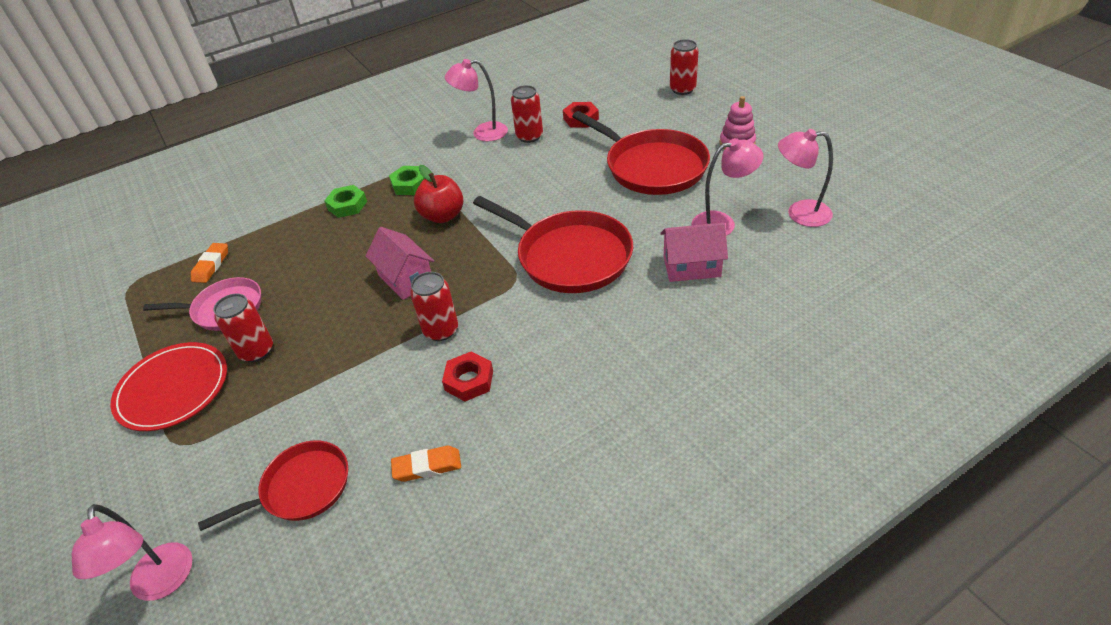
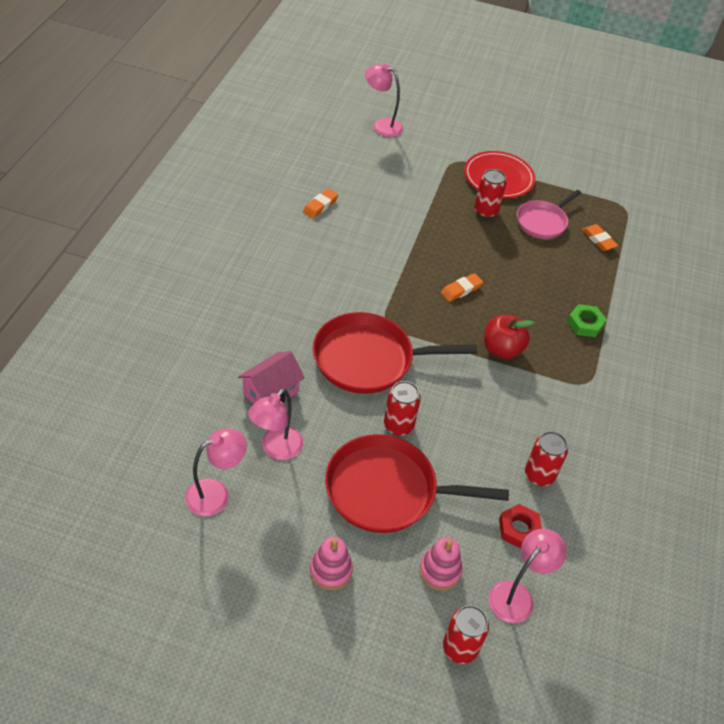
camera: 130 degrees right, 5 degrees up
(302, 488) = (370, 173): red pan -> none
(406, 279) = (461, 290): pink house -> orange eraser
(410, 184) = (568, 366): green nut -> none
(441, 330) = (395, 269): red can -> red can (398, 425)
(469, 380) = (345, 251): red nut -> none
(482, 133) = (587, 457): pink lamp -> pink lamp (517, 595)
(658, 119) = (440, 571): none -> pink stacking toy

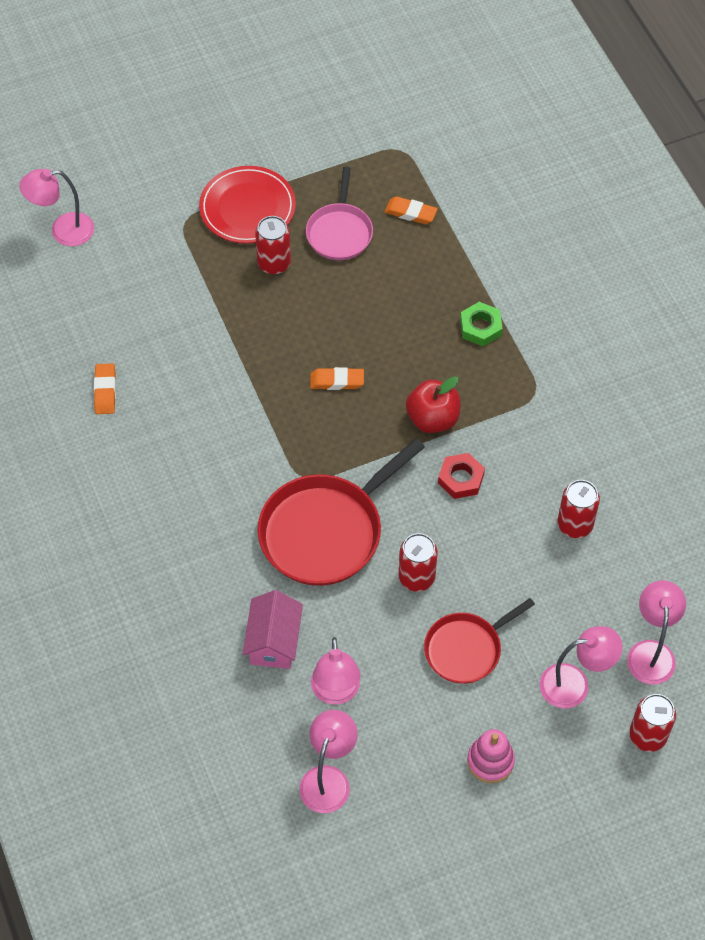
camera: 35 degrees left, 10 degrees up
(387, 490) = (466, 649): red pan -> red pan, size x0.60
(440, 571) = (574, 684): pink stacking toy -> pink lamp
(461, 290) = (337, 381): orange eraser -> orange eraser turned 75 degrees clockwise
(519, 529) = (602, 591): red nut -> red nut (461, 479)

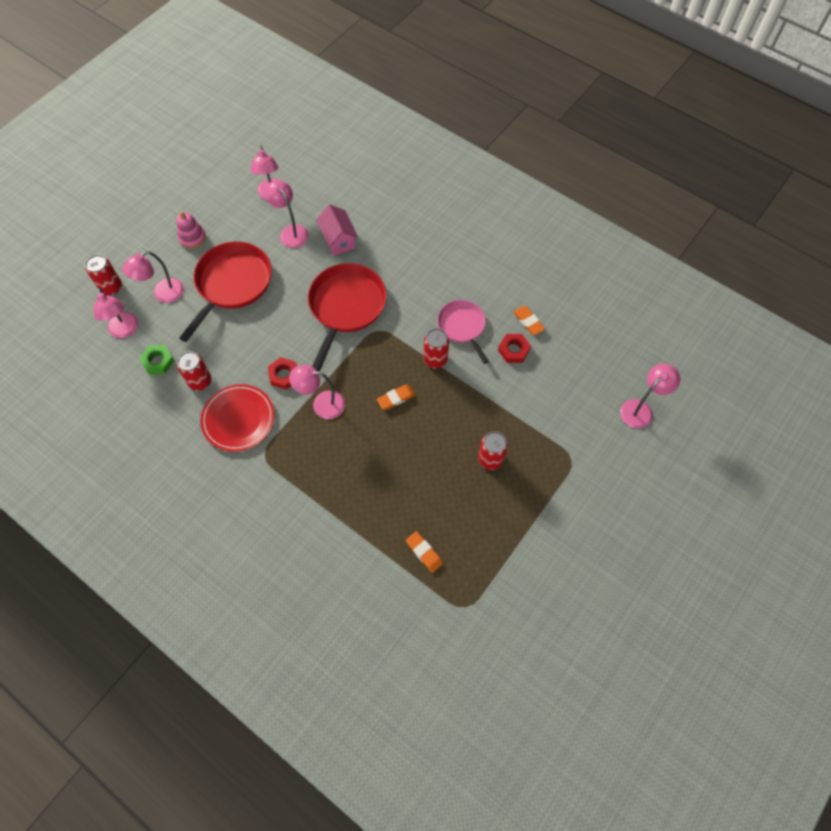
camera: 150 degrees right, 5 degrees up
(152, 366) = (513, 350): none -> red nut
(247, 208) = (538, 493): red plate -> red plate (238, 419)
(340, 232) = (463, 508): pink pan -> pink pan (462, 326)
(410, 213) = (424, 552): orange eraser -> orange eraser turned 60 degrees clockwise
(416, 577) = (280, 307): red can -> red can (435, 359)
(432, 419) = (321, 404): red apple -> pink lamp
(466, 649) = (232, 284): red pan -> red pan, size x1.66
(480, 327) = (324, 485): green nut -> green nut (158, 361)

